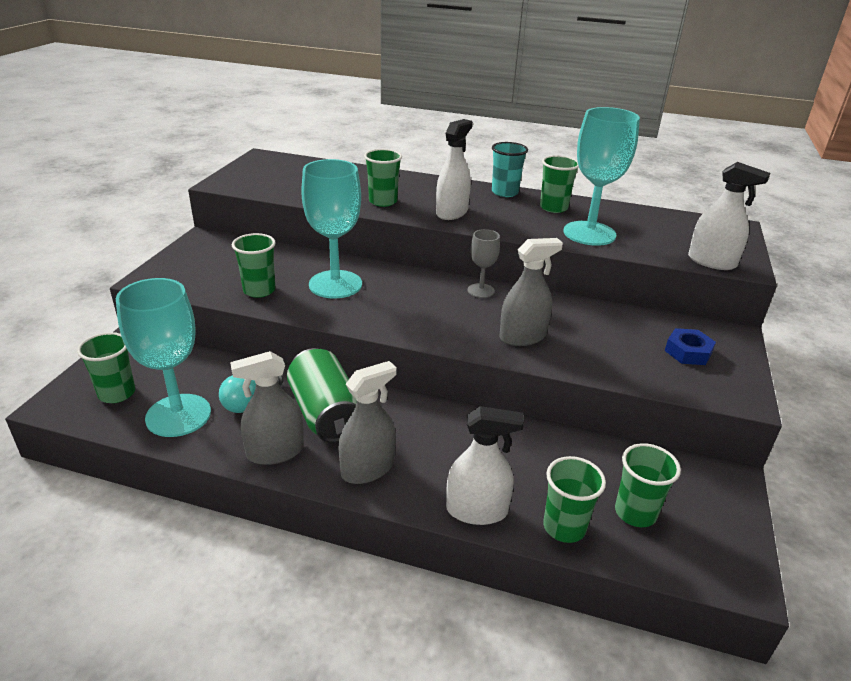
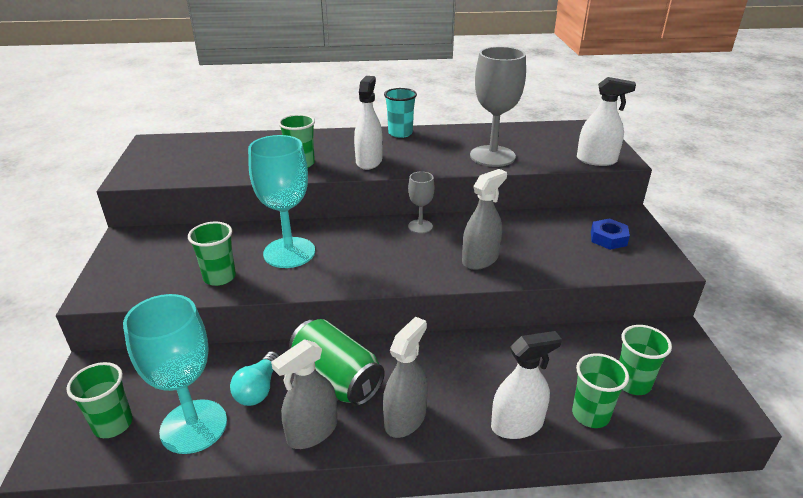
camera: 20 degrees left, 0 degrees up
(553, 208) = (449, 139): green cup -> none
(589, 233) = (492, 156): turquoise goblet -> grey goblet

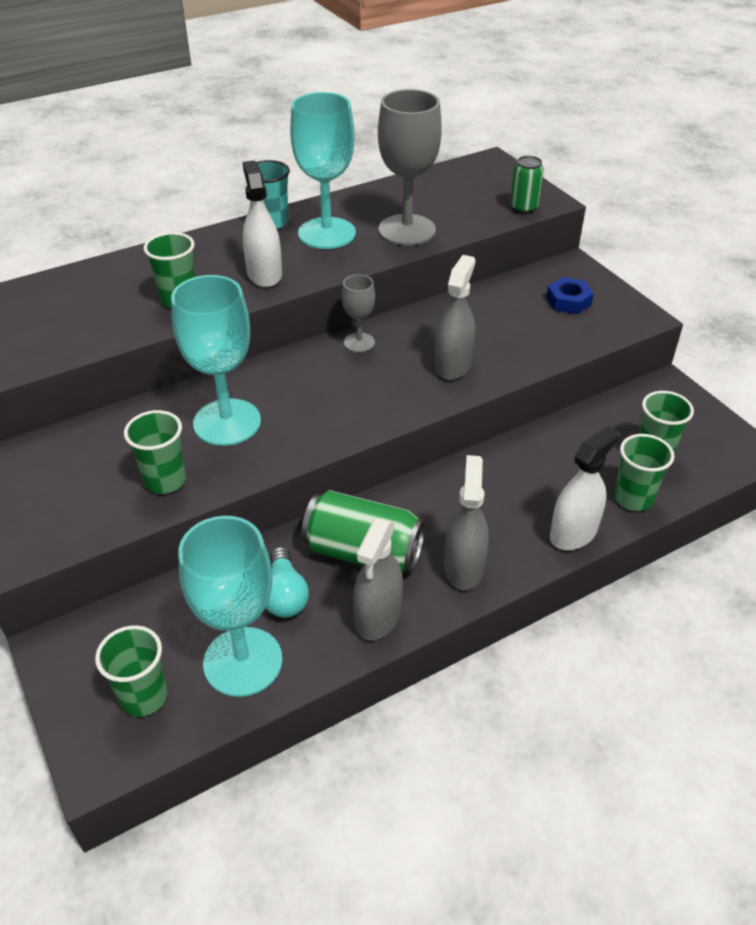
camera: 25 degrees left, 10 degrees up
(432, 147) = (327, 233): none -> turquoise goblet
(596, 160) = (523, 208): white spray bottle -> green can

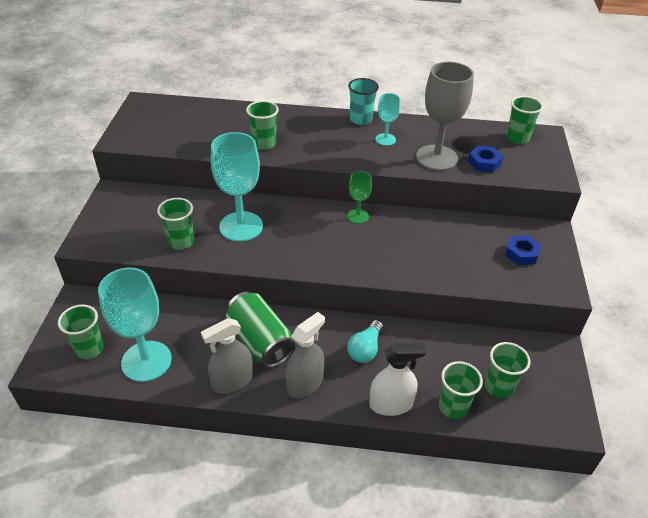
camera: 35 degrees right, 0 degrees up
(264, 274) = (323, 149): white spray bottle -> none
(285, 595) = (199, 339): turquoise light bulb -> turquoise light bulb (365, 349)
(327, 233) = (385, 139): turquoise goblet -> turquoise goblet, size x0.51
(359, 343) = (358, 216): grey goblet -> green goblet
(453, 365) = (399, 257): grey spray bottle -> none
(462, 215) = (484, 163): none -> blue nut
(467, 176) = (517, 138): none -> green cup
(523, 208) = (532, 175): green can -> none

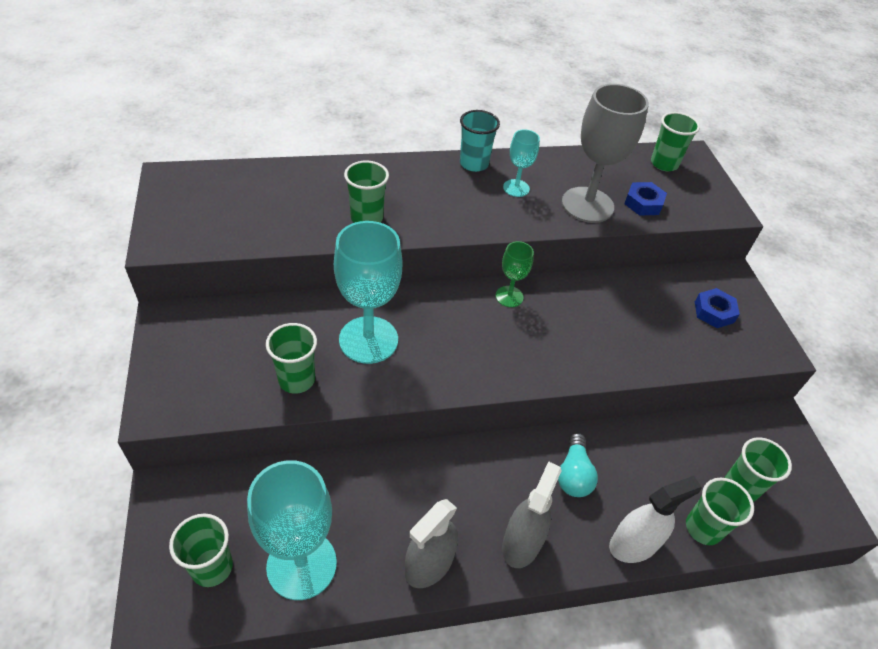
camera: 20 degrees left, 5 degrees up
(260, 341) = (441, 495): green can -> none

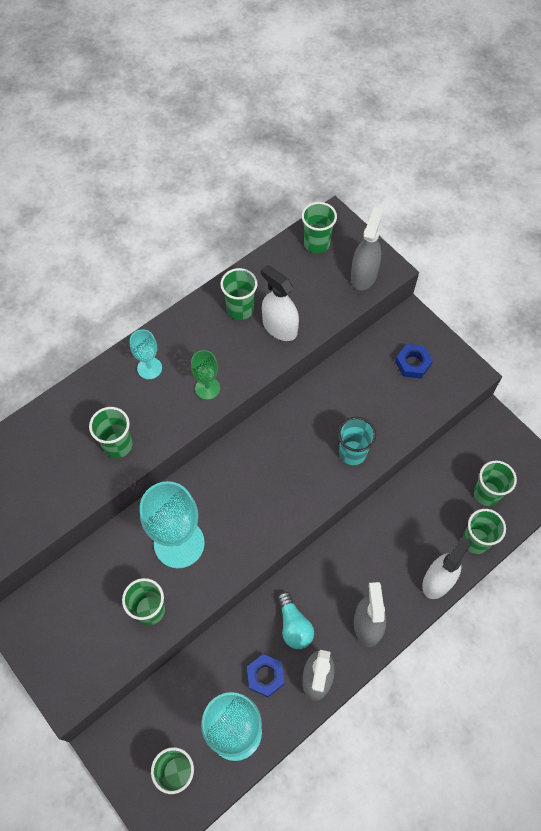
camera: 25 degrees left, 15 degrees up
(474, 164) = (166, 334): turquoise cup -> turquoise cup (352, 453)
(509, 296) = (259, 439): green goblet -> green goblet (207, 388)
(516, 188) = (215, 341): turquoise goblet -> turquoise goblet (149, 368)
(556, 176) = (240, 309): none -> green cup
(573, 474) = (375, 552): turquoise light bulb -> turquoise light bulb (294, 625)
(587, 205) = (279, 327): grey goblet -> white spray bottle
(643, 203) = (321, 300): blue nut -> blue nut (265, 676)
(700, 204) = (363, 275): none -> grey spray bottle

